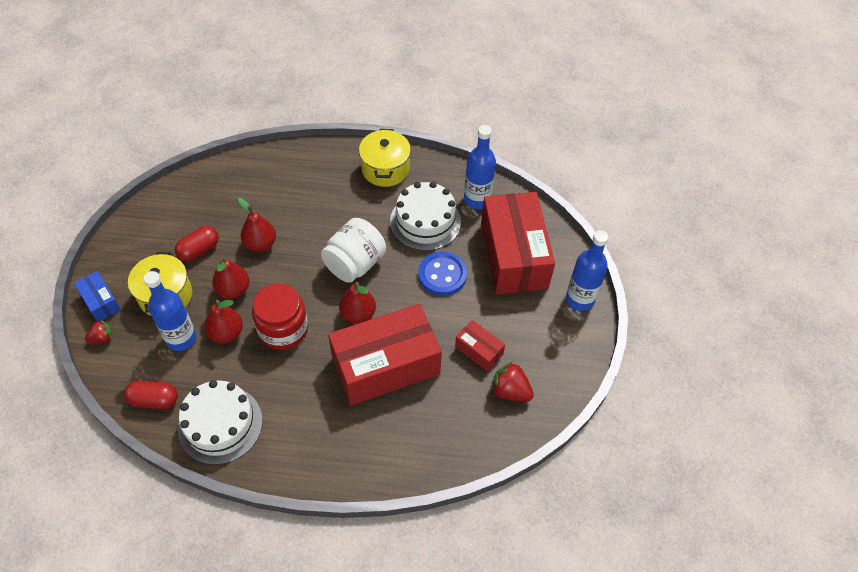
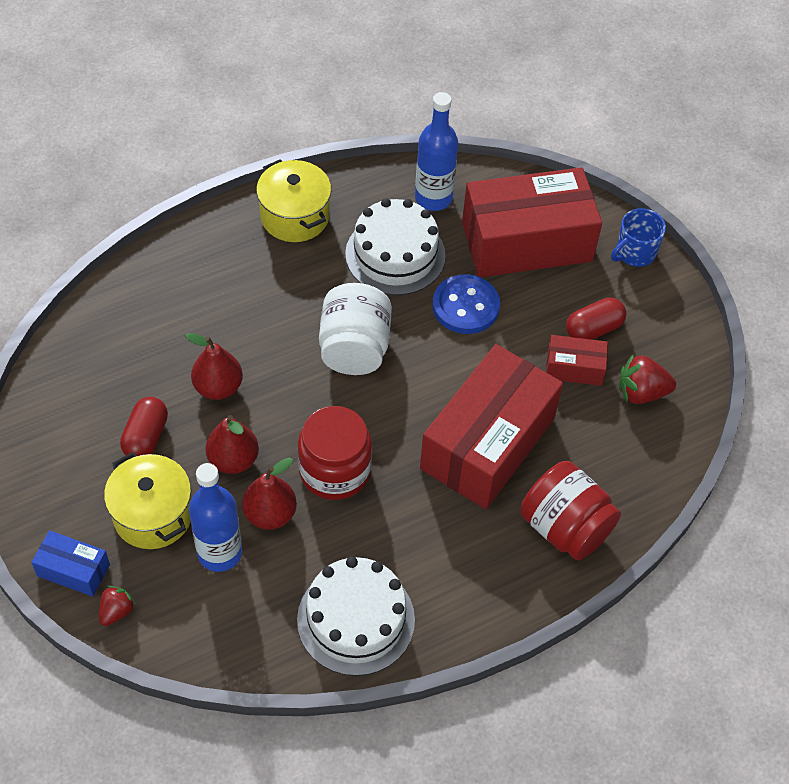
camera: 35 degrees left, 0 degrees up
(154, 400) = (251, 641): red capsule -> red capsule (593, 329)
(358, 314) = (408, 404): red pear -> none
(389, 447) = (565, 527): none -> red jar
(514, 255) = (526, 241): red box -> red box turned 60 degrees counterclockwise
(580, 299) = (634, 253): blue bottle -> blue mug

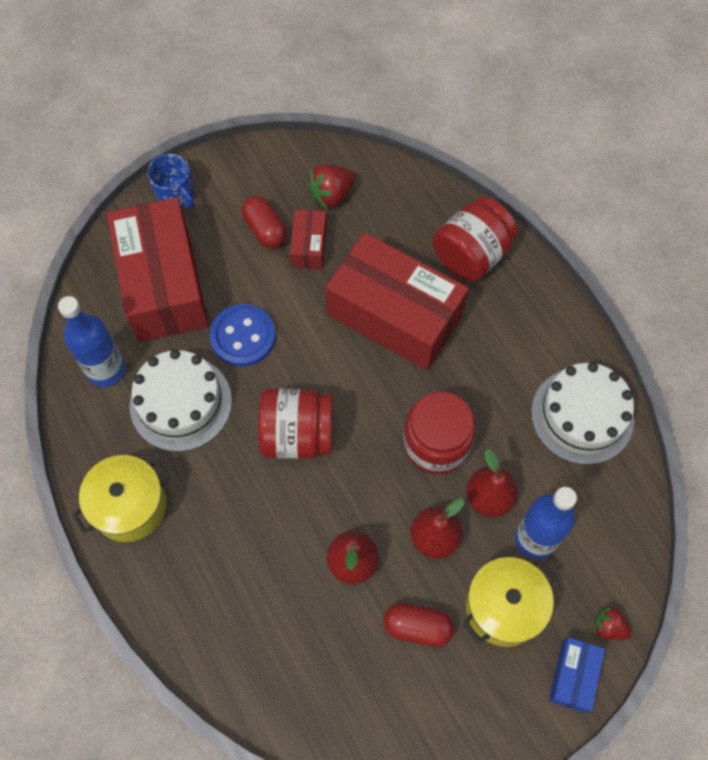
camera: 90 degrees left, 10 degrees up
(354, 348) = (297, 435): white jar -> red jar
(641, 392) = (331, 195): red strawberry -> red strawberry turned 60 degrees clockwise

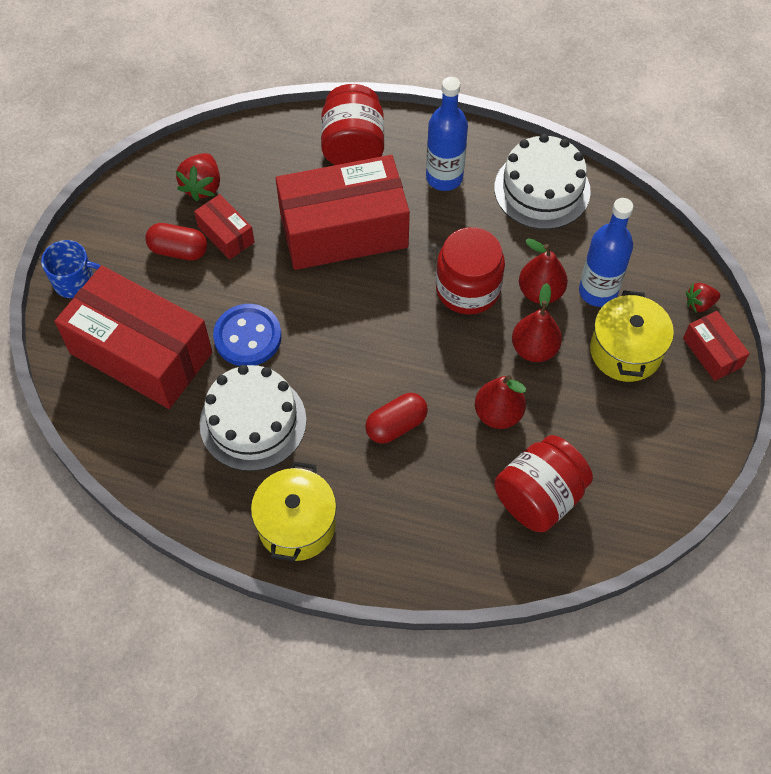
camera: 45 degrees left, 5 degrees down
(106, 370) = (166, 450): blue bottle -> blue bottle (444, 177)
(297, 435) = (365, 367): red jar -> red jar (539, 497)
(417, 627) = (586, 414): red capsule -> red capsule (396, 425)
(573, 676) = (712, 353): blue box -> red box

